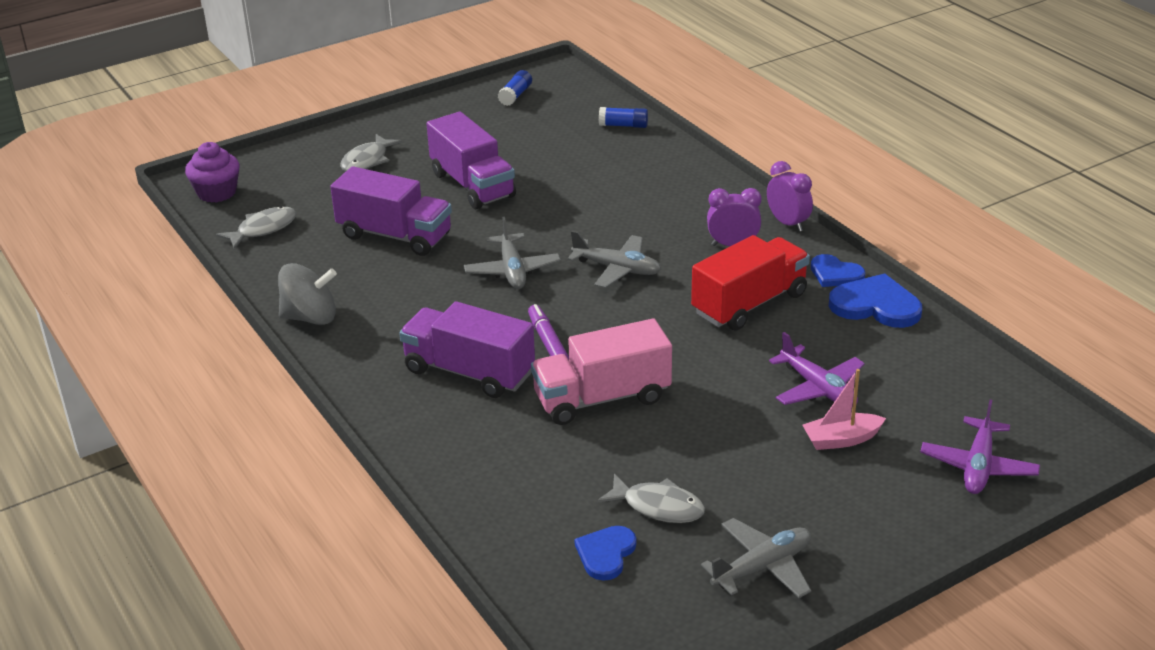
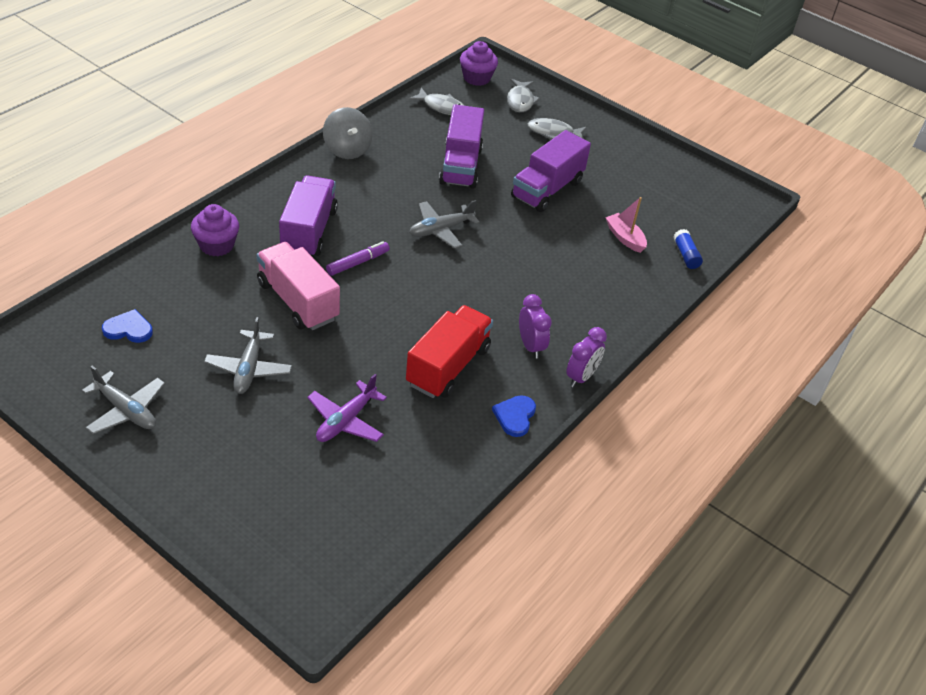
camera: 65 degrees right, 10 degrees up
(462, 456) = (216, 245): none -> purple cupcake
(515, 95) = (696, 187): blue glue stick -> none
(617, 269) = (466, 284): grey plane -> grey plane (248, 369)
(658, 506) = (182, 348): grey fish -> grey fish (520, 101)
(749, 304) = (448, 366): red truck -> red truck turned 90 degrees counterclockwise
(841, 439) = (282, 441): pink boat -> pink boat (625, 238)
(875, 305) = (477, 448): blue heart -> none
(978, 466) = (269, 532): purple plane -> none

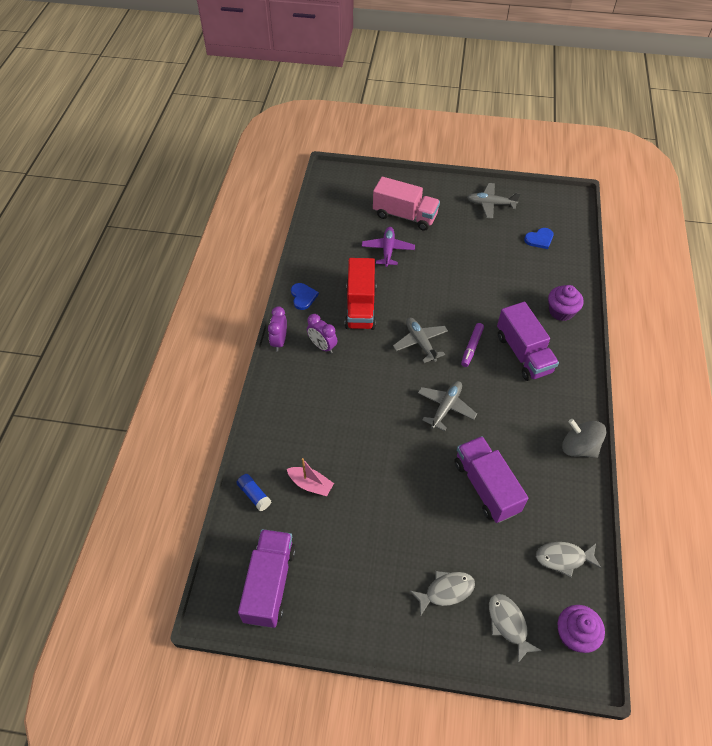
camera: 155 degrees right, 10 degrees up
(248, 369) = (460, 250): grey plane -> grey plane (420, 342)
(298, 301) = (477, 301): pink truck -> pink truck (405, 216)
(547, 189) = (402, 503): purple truck -> purple truck (270, 584)

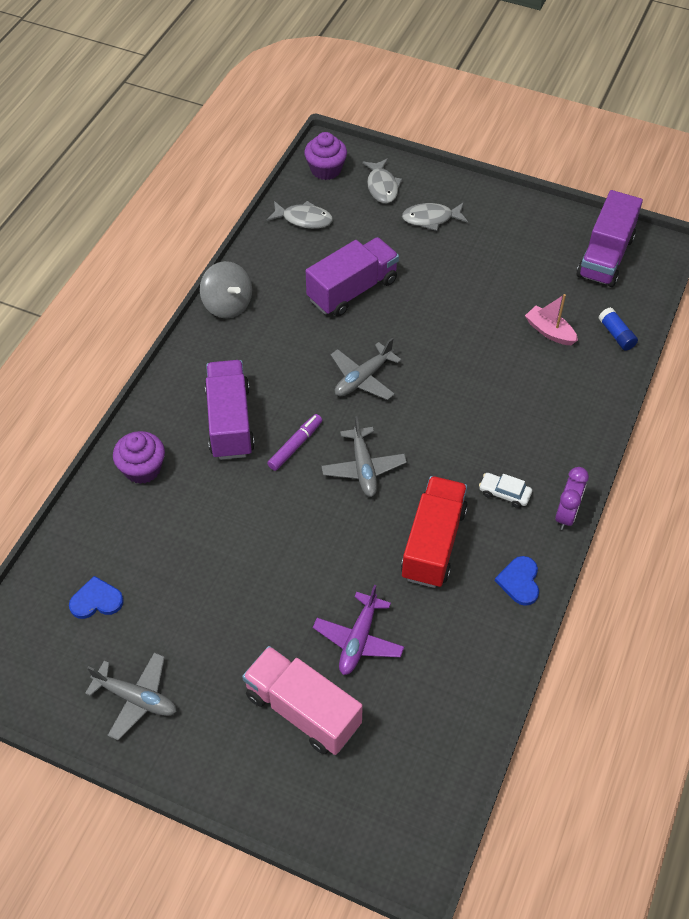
camera: 165 degrees left, 0 degrees up
(322, 346) = (504, 493): purple clock -> white car
(486, 487) = (352, 290): purple truck -> purple truck turned 120 degrees counterclockwise

